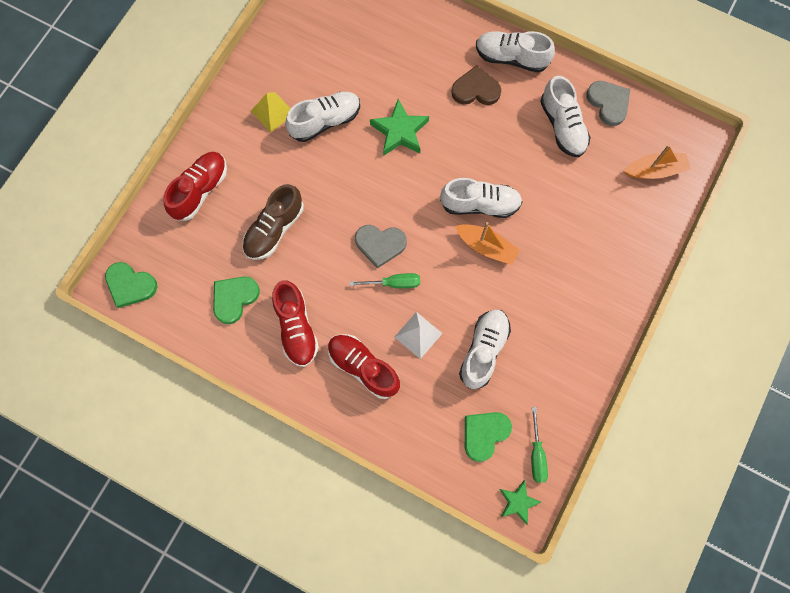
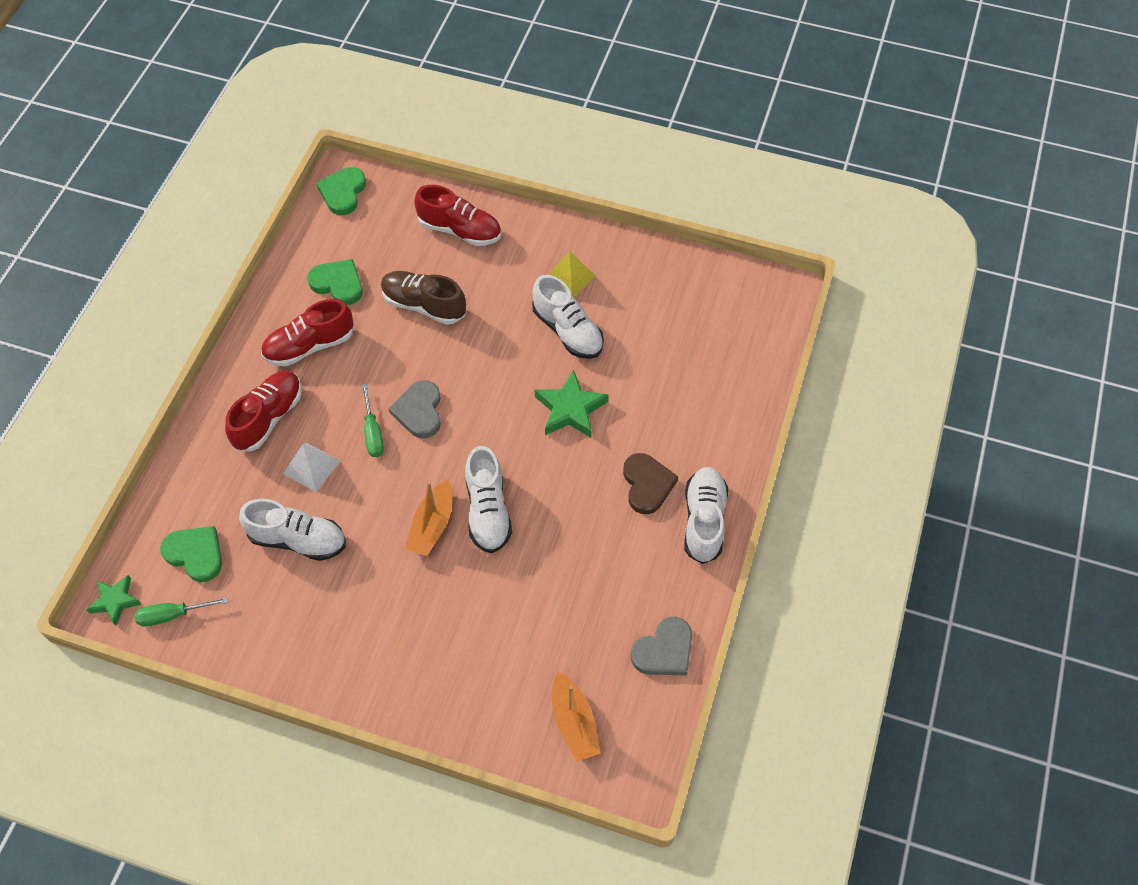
camera: 80 degrees right, 15 degrees down
(562, 126) = (616, 595): white shoe -> none

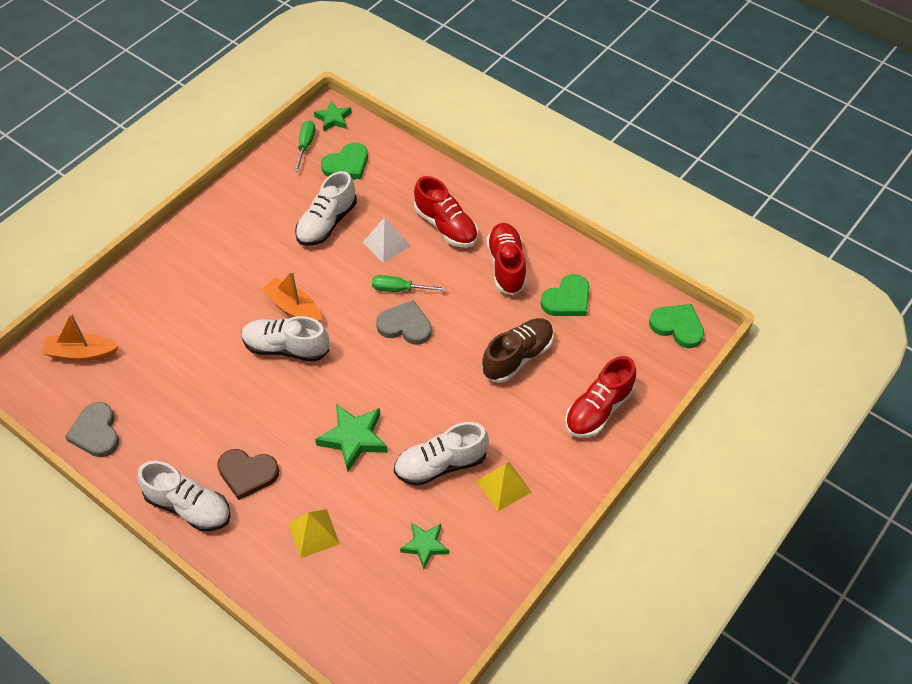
camera: 110 degrees right, 5 degrees down
(652, 318) = (425, 545): none -> green star
(681, 405) = (313, 533): none -> yellow pyramid

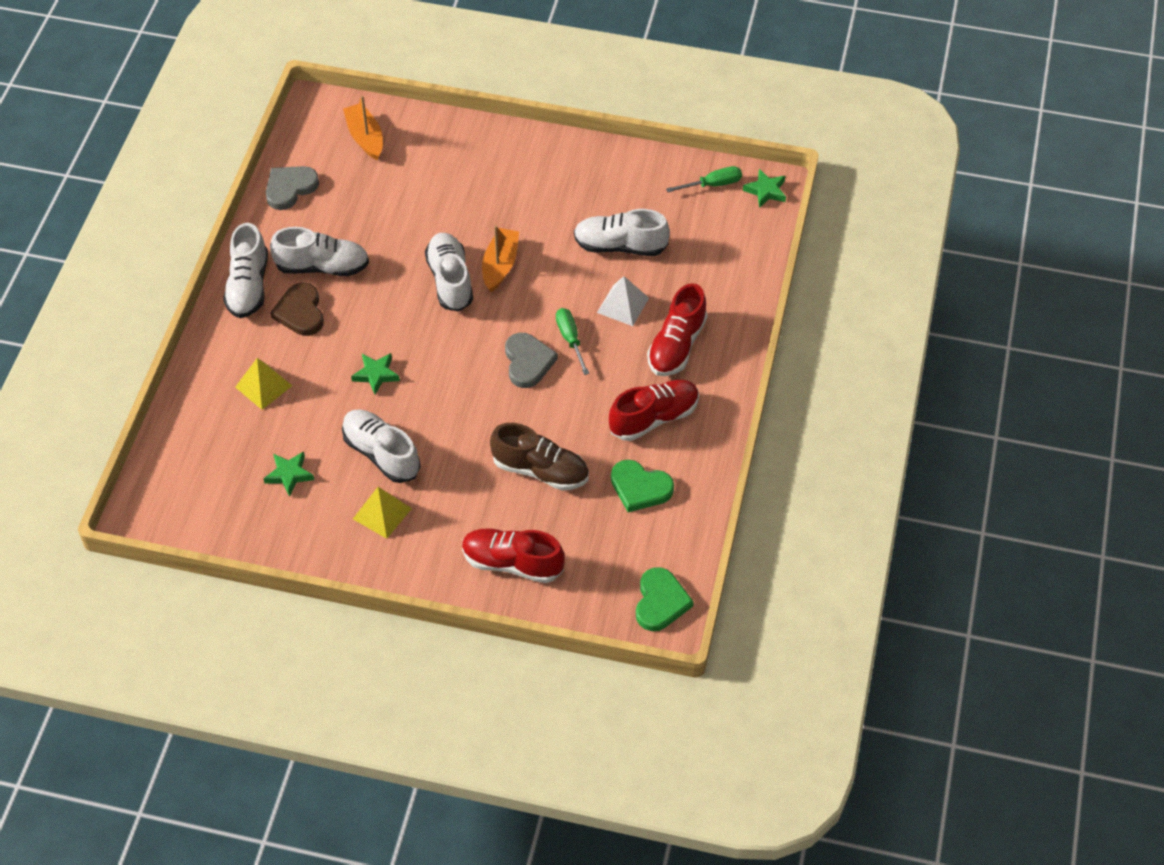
camera: 65 degrees right, 0 degrees up
(207, 438) = (322, 267): none -> white shoe
(347, 164) = (709, 229): green heart -> none
(354, 438) = (376, 375): green star -> green star, size x0.64

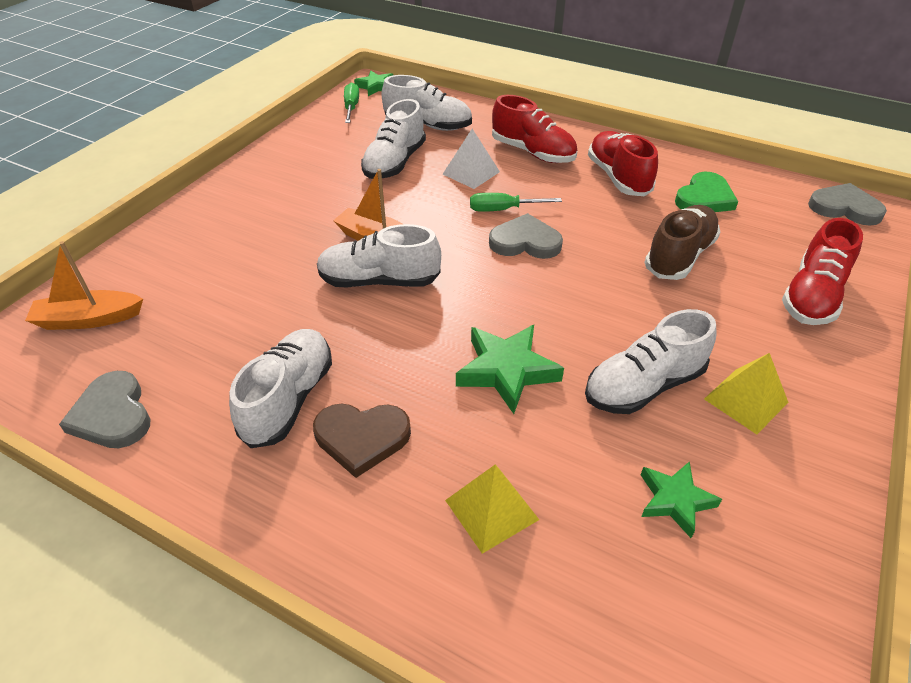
camera: 75 degrees left, 10 degrees down
(248, 286) = (276, 500): white shoe -> white shoe (428, 125)
(376, 375) = (507, 371): green star -> green star, size x1.57
(660, 602) = (844, 208): green heart -> grey heart

